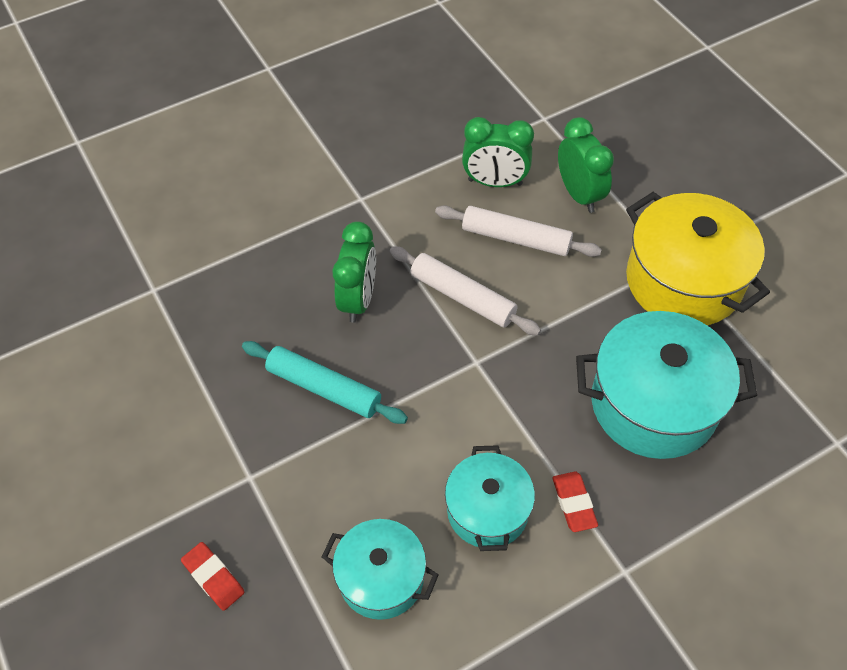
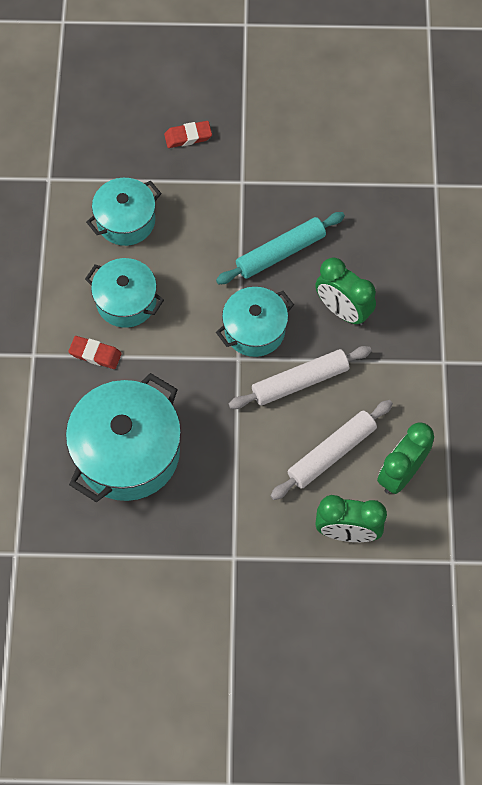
camera: 120 degrees right, 10 degrees up
(434, 364) = (254, 330): none -> turquoise pot
(683, 281) = (211, 551): yellow pot -> none

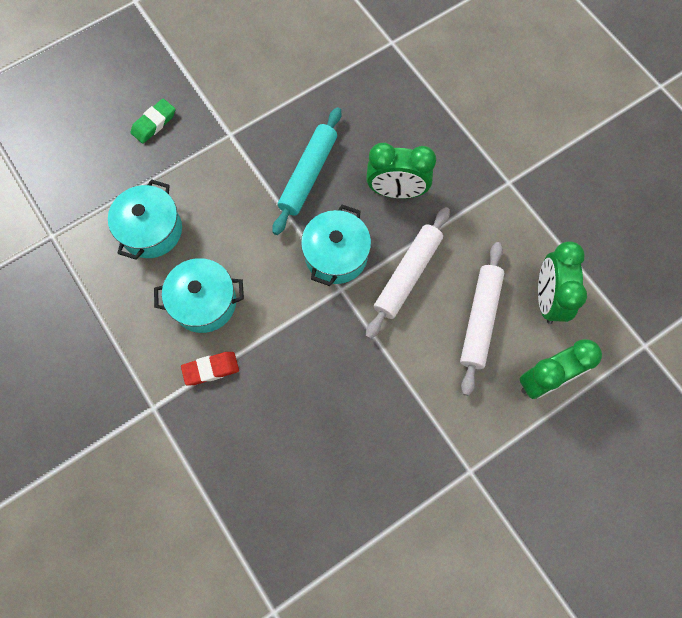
camera: 35 degrees left, 5 degrees up
(128, 452) = (306, 441): turquoise pot -> none
(188, 136) = (154, 123): red eraser -> green eraser

